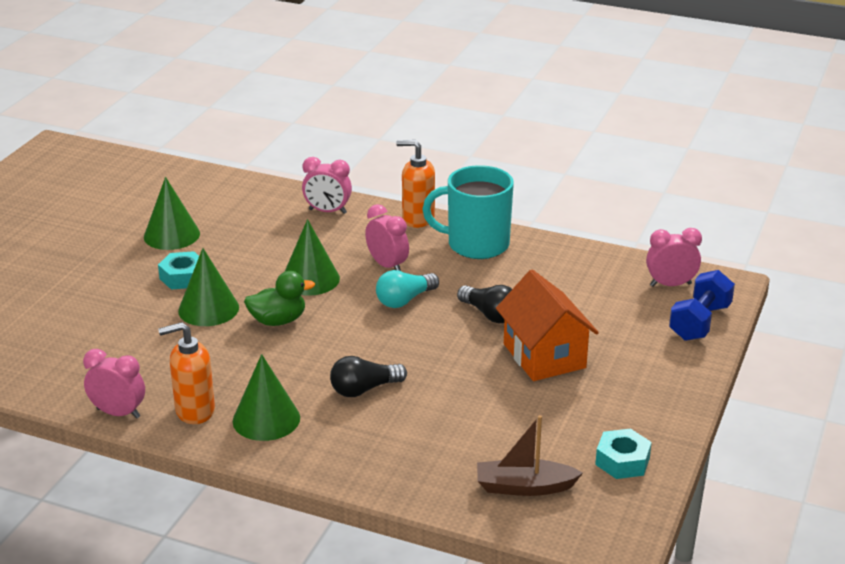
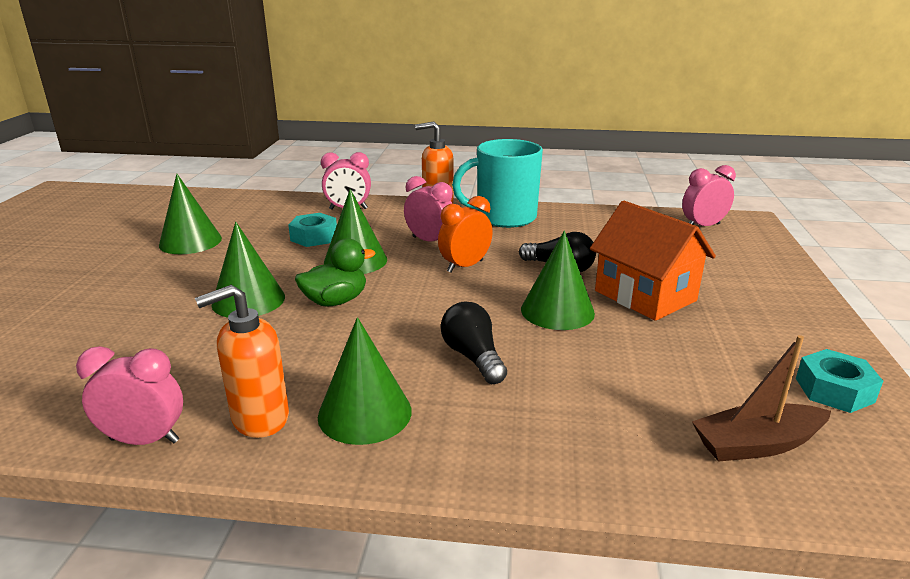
camera: 15 degrees left, 5 degrees down
(183, 277) = (211, 275): turquoise nut -> turquoise nut (314, 237)
(364, 389) = (473, 357): black light bulb -> black light bulb turned 105 degrees clockwise
(404, 300) = (465, 266): turquoise light bulb -> orange clock
(457, 359) = (557, 311): none -> green cone
(699, 322) = (759, 250): blue dumbbell -> none

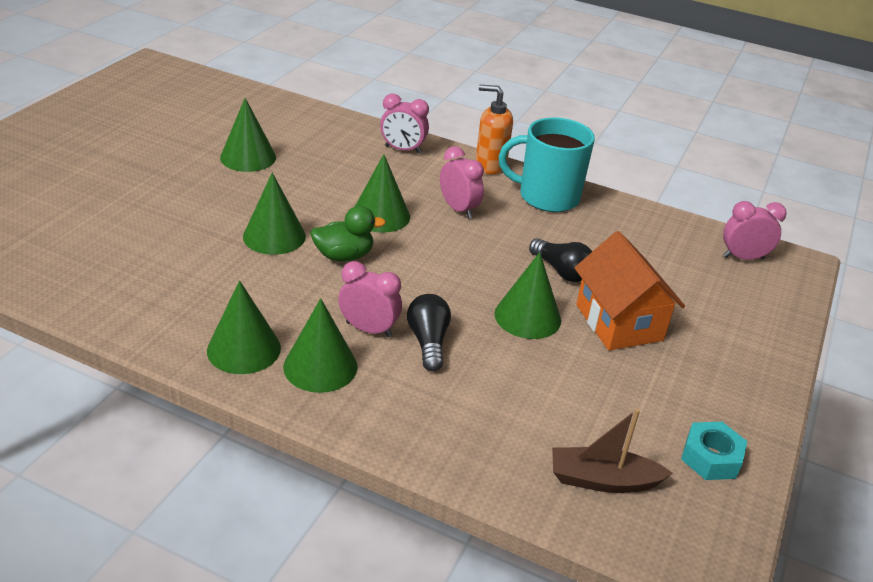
camera: 15 degrees right, 10 degrees up
(144, 440) = (161, 343): pink clock -> pink clock (369, 329)
(259, 418) = (244, 349): orange soap dispenser -> green cone
(314, 237) = (356, 178): turquoise nut -> none
(465, 266) = (474, 247): orange clock -> none

